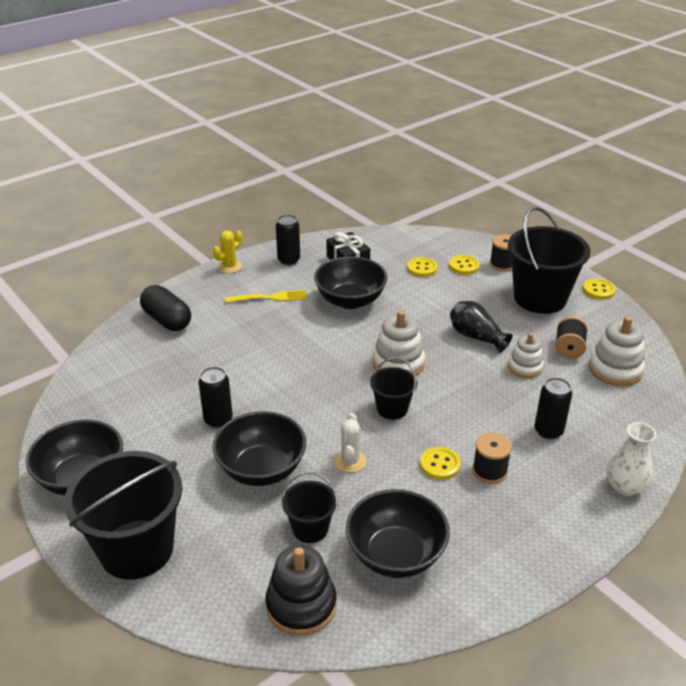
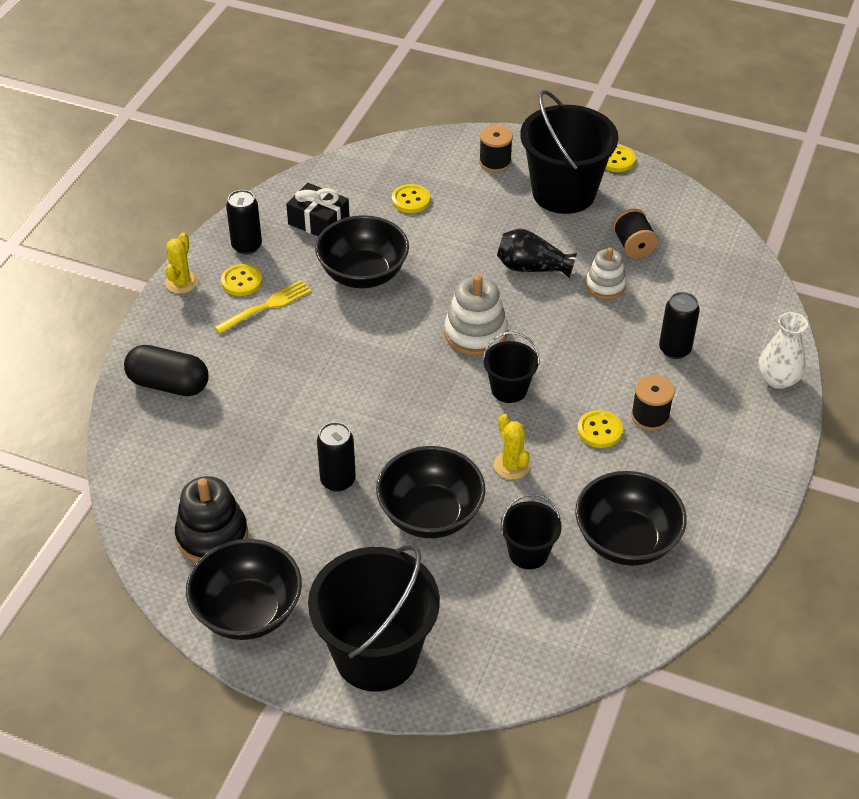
camera: 30 degrees left, 10 degrees up
(301, 605) = (579, 629): black stacking toy -> black stacking toy (212, 535)
(350, 461) = (512, 465): white cactus -> yellow cactus
(464, 266) = (455, 180): yellow button -> yellow button (242, 281)
(615, 369) = (691, 253): white stacking toy -> none

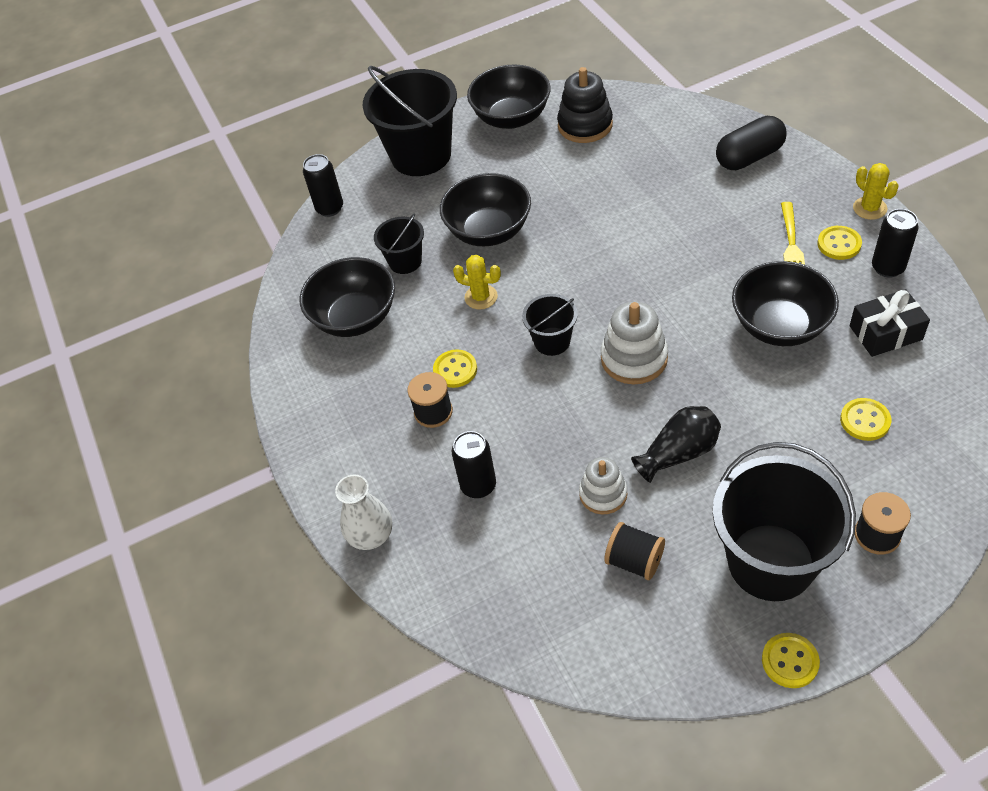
camera: 140 degrees right, 5 degrees up
(338, 480) = (567, 201): black can -> black can (330, 208)

